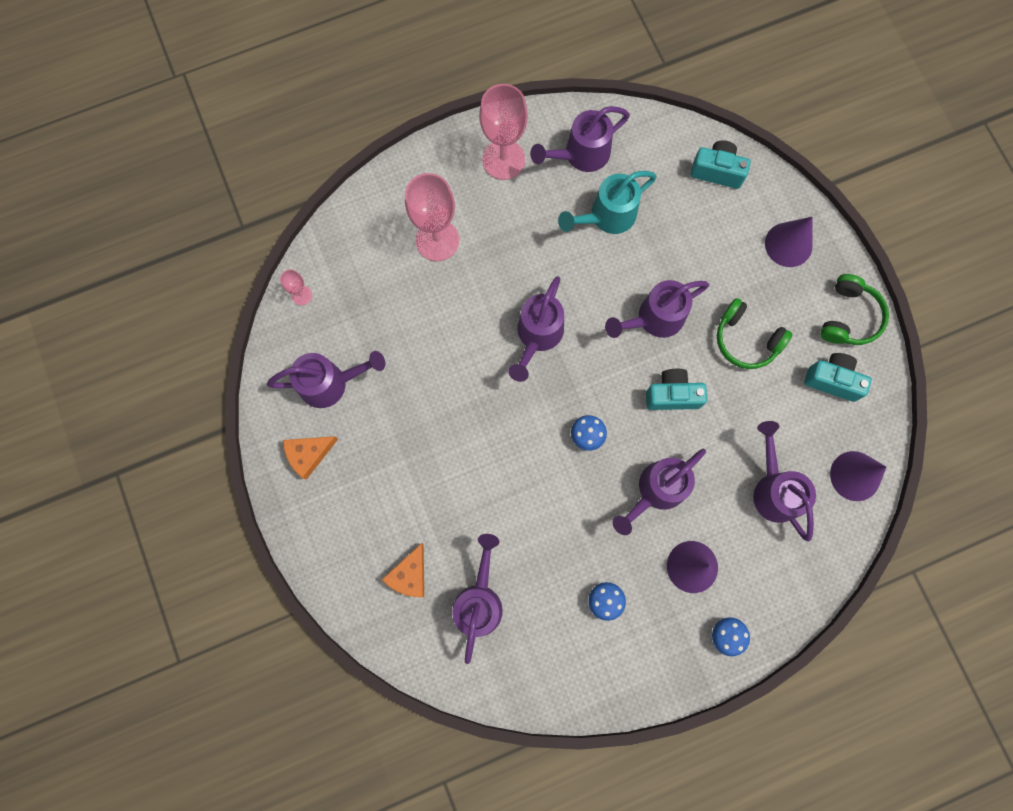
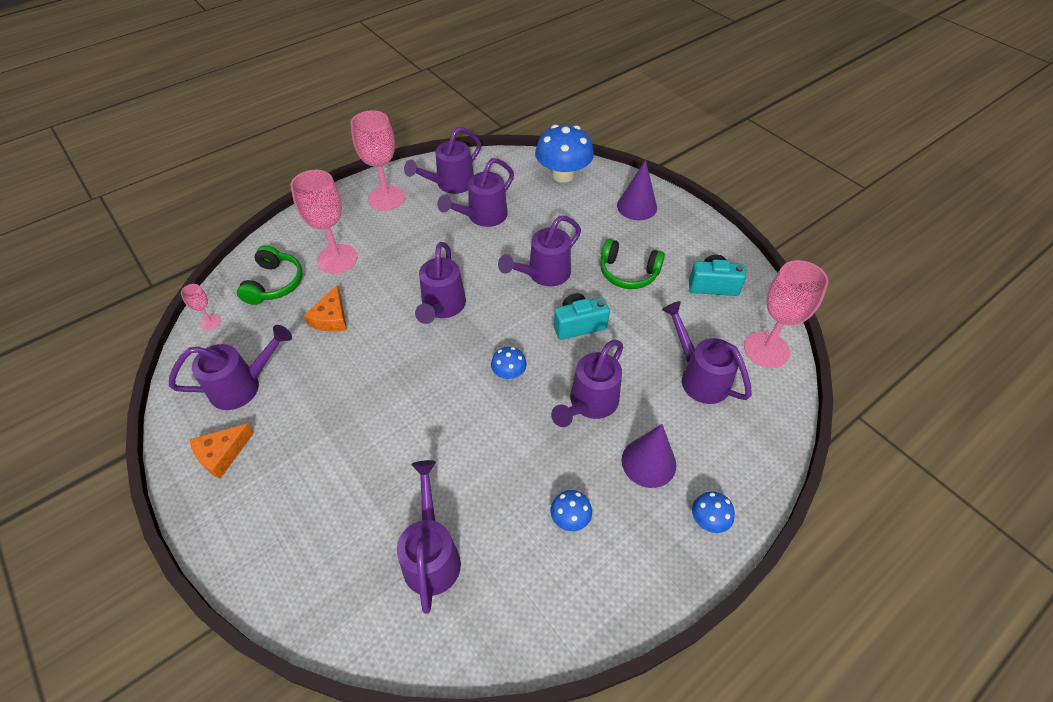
camera: 15 degrees left, 25 degrees down
(410, 575) = (347, 547): orange cheese -> orange cheese (331, 318)
(607, 216) = (482, 217): turquoise watering can -> purple watering can
(717, 171) = (563, 175): turquoise camera -> blue mushroom
(849, 317) = (706, 241): green headphones -> green headphones (274, 283)
(855, 476) = (766, 350): purple cone -> pink goblet

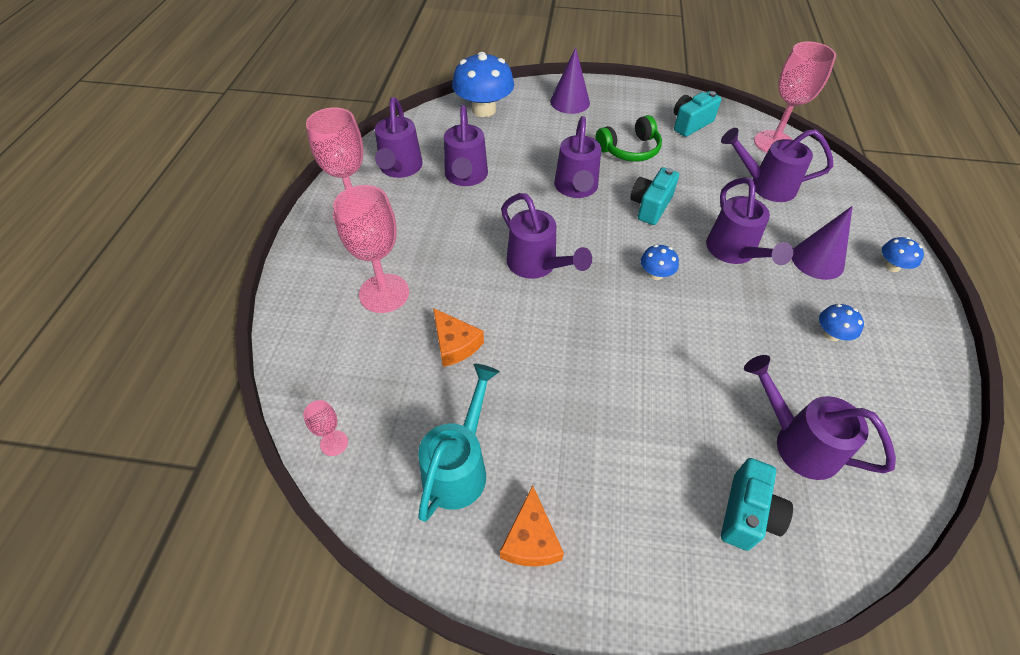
camera: 45 degrees left, 0 degrees up
(243, 386) = (459, 467): purple watering can -> turquoise watering can
(274, 283) = (351, 358): green headphones -> none
(338, 558) = (747, 514): none -> turquoise camera

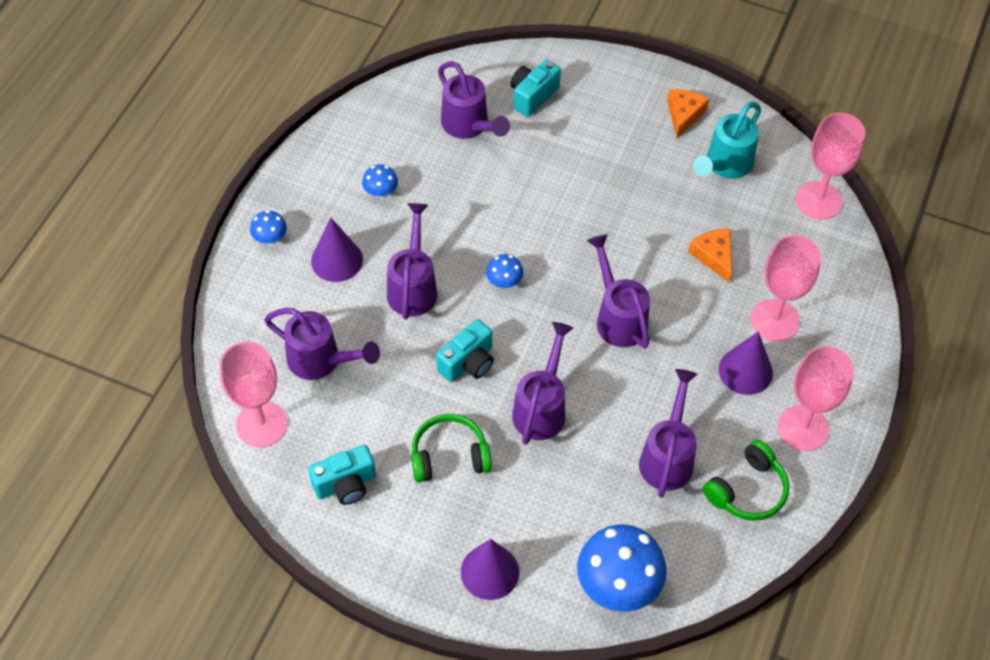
camera: 165 degrees left, 5 degrees up
(334, 443) = (818, 200): pink goblet -> pink goblet, size x2.18
(400, 169) = (747, 490): purple watering can -> green headphones
(409, 246) = (745, 371): none -> purple cone

